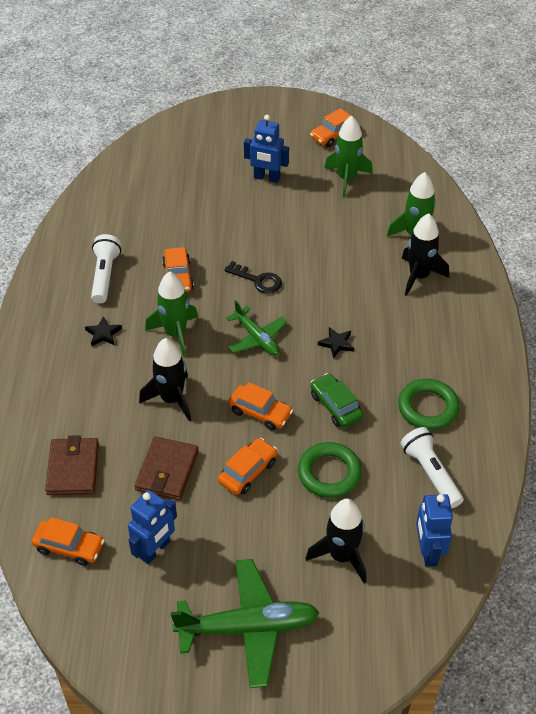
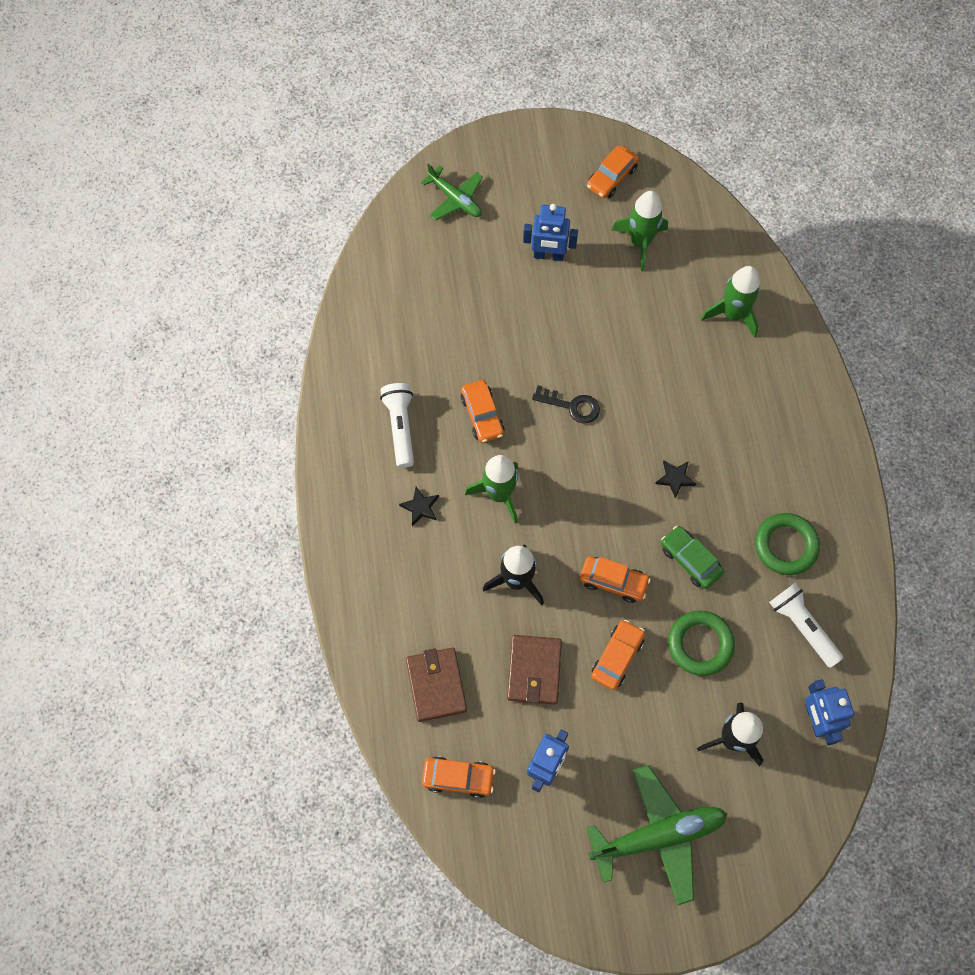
camera: 10 degrees left, 20 degrees up
(257, 338) = (588, 485): green plane -> green plane (455, 199)
(419, 276) = (746, 372): black rocket -> none

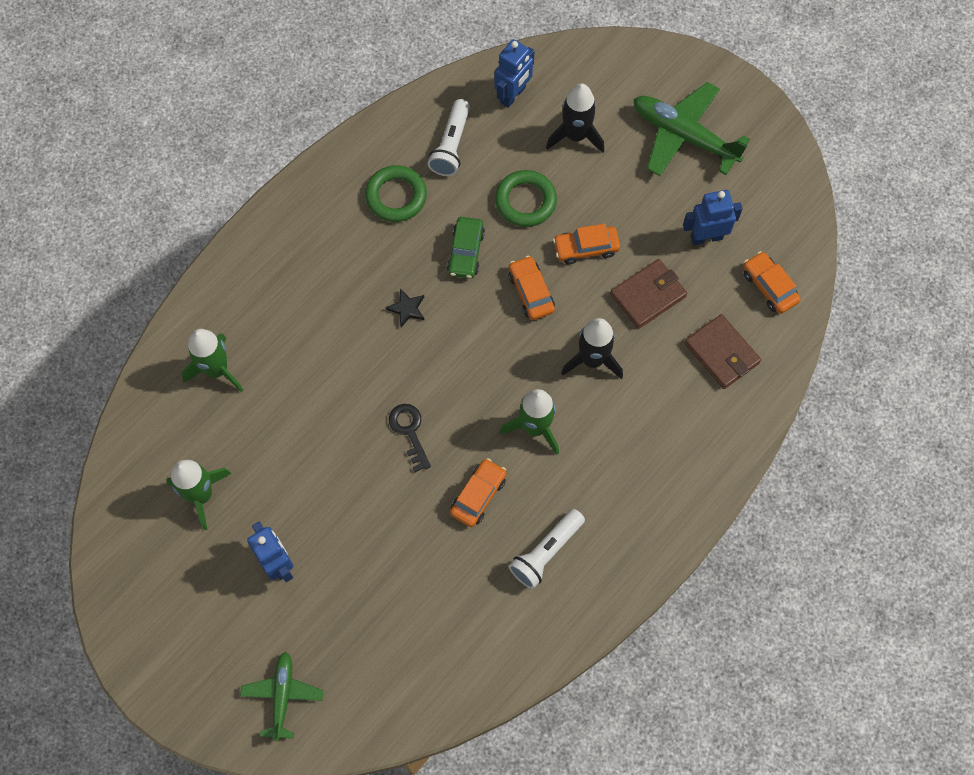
camera: 130 degrees left, 0 degrees up
(420, 507) = (599, 478): black star -> none
(436, 685) = (721, 353): brown wallet -> brown wallet turned 75 degrees counterclockwise
(611, 177) = (148, 572): orange car -> none

